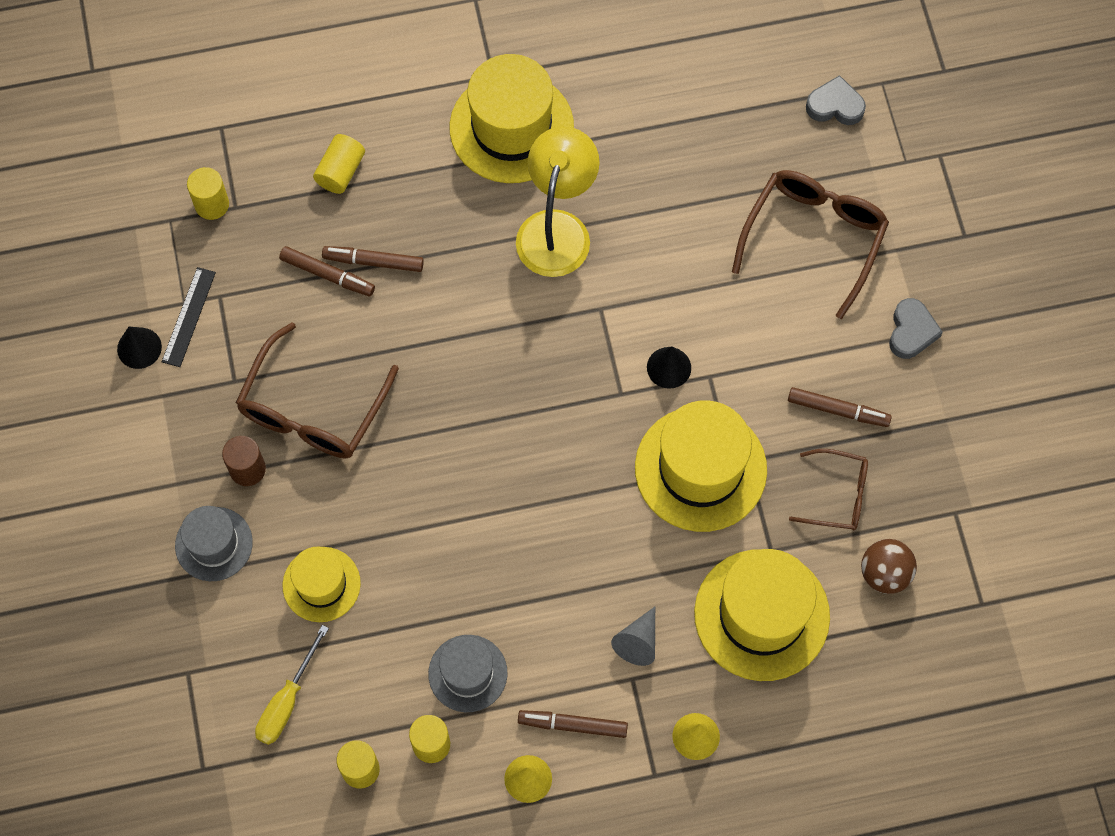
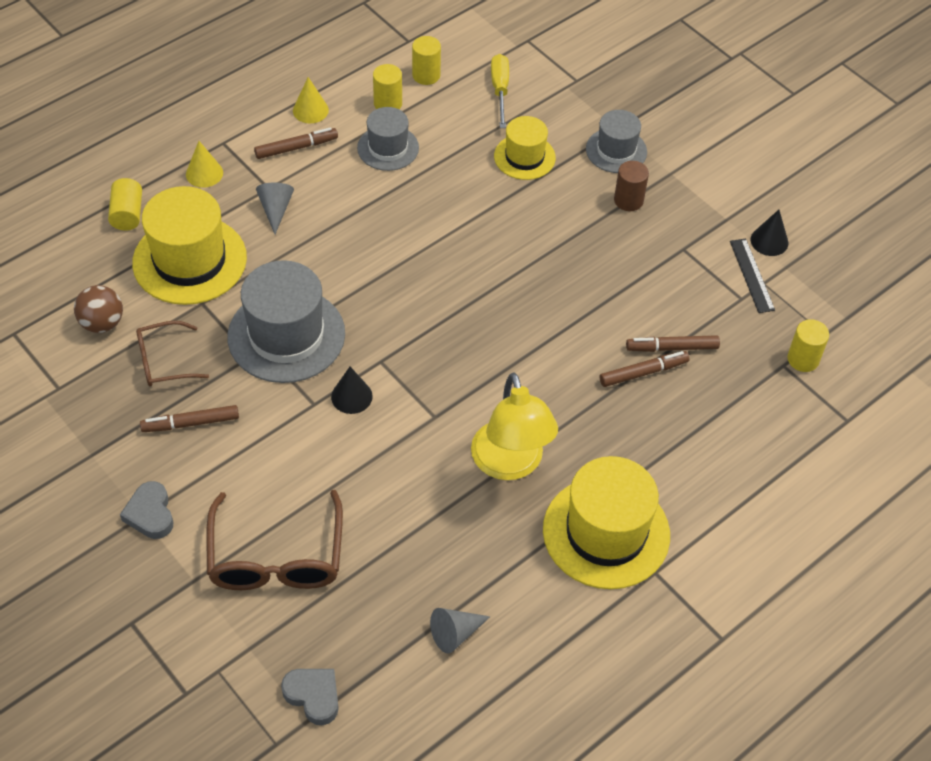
camera: 150 degrees right, 15 degrees down
(312, 409) = (611, 254): brown glasses -> none
(340, 171) = (723, 429): yellow cylinder -> yellow cylinder (127, 214)
(692, 102) = (455, 633): none -> grey cone
(700, 469) = (286, 335): yellow hat -> grey hat
(835, 105) = (313, 696): grey heart -> grey heart turned 120 degrees counterclockwise

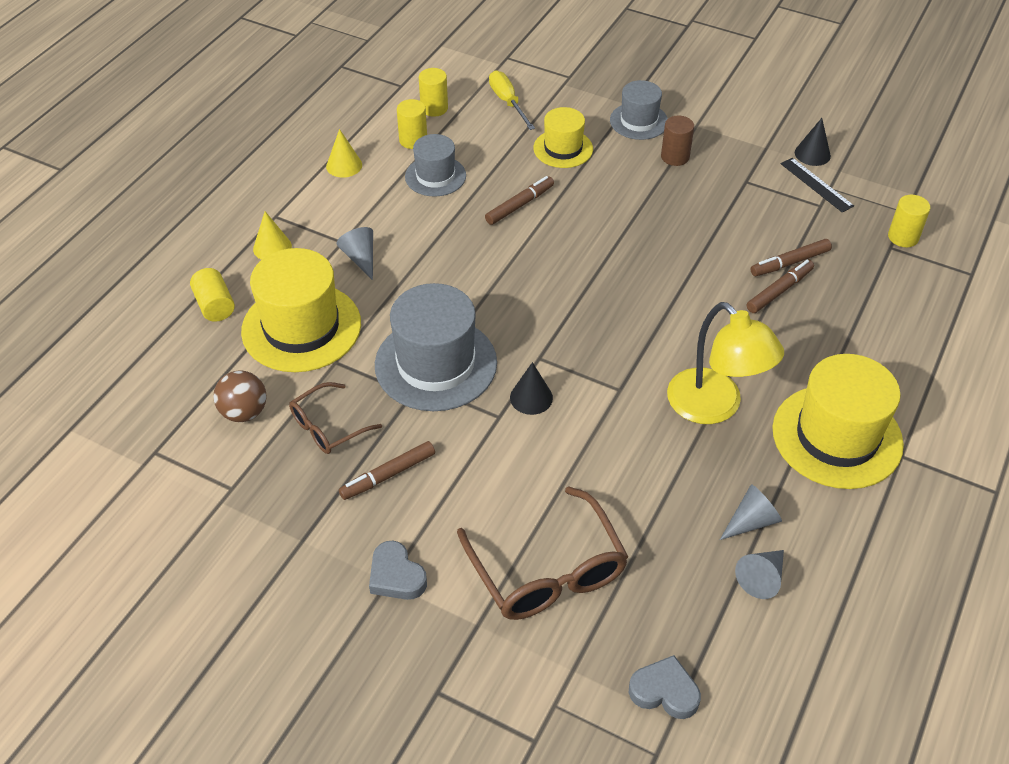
camera: 20 degrees left, 5 degrees down
(296, 148) = (349, 200): brown marker -> brown marker (519, 205)
(477, 580) = (751, 521): none -> grey cone

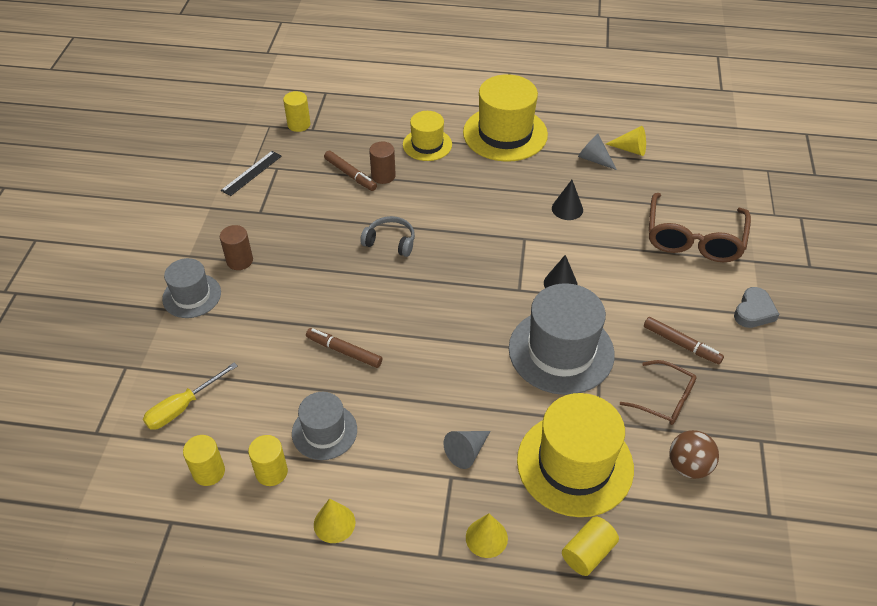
camera: 110 degrees left, 0 degrees up
(547, 571) = (693, 239): brown glasses -> brown glasses turned 150 degrees clockwise
(563, 148) = (250, 341): yellow hat -> yellow hat (427, 144)
(660, 271) = (390, 242): none -> grey headphones
(664, 691) = (730, 174): grey heart -> none
(714, 407) = (513, 189): yellow lamp -> none
(762, 578) = (630, 149): grey cone -> yellow cone
(779, 291) = (383, 176): brown marker -> brown cylinder
(812, 154) = (211, 180): black cone -> black cone (567, 209)

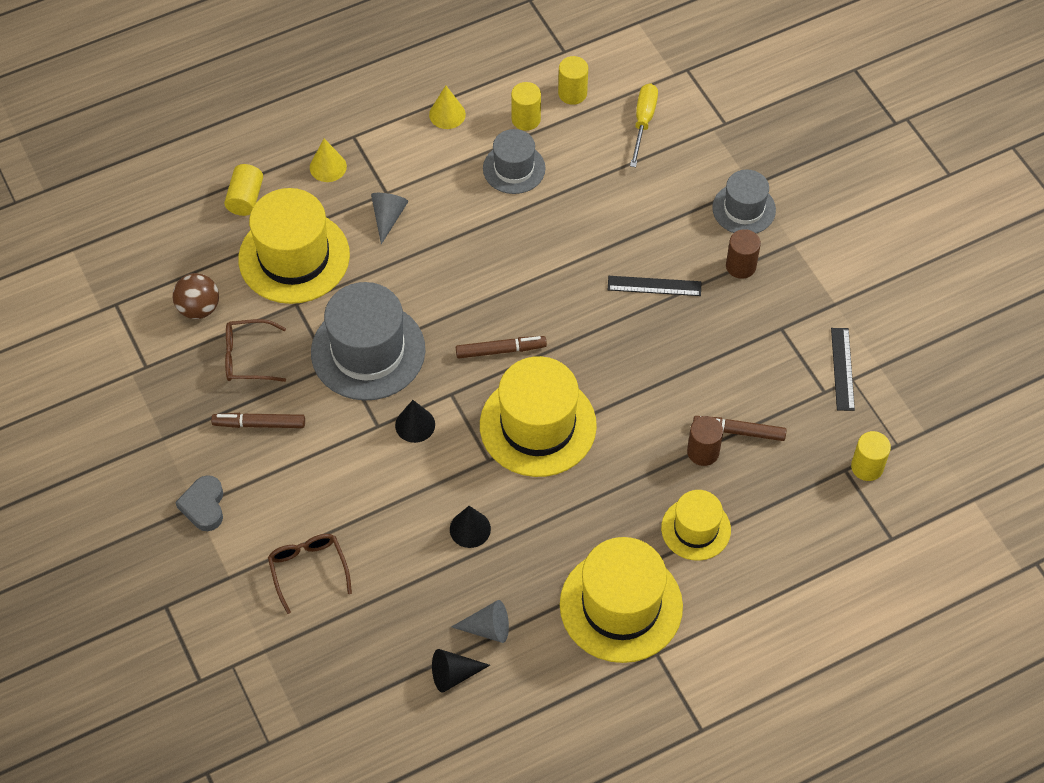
camera: 145 degrees right, 10 degrees up
(311, 280) = (654, 286): none -> black ruler
(344, 351) = (559, 239): brown marker -> brown marker (500, 350)
(390, 242) = (619, 373): grey headphones -> none
(474, 240) = (538, 425): none -> yellow hat
(630, 149) = (454, 674): yellow cone -> black cone
(693, 239) = (308, 569): brown glasses -> brown glasses, size x0.59

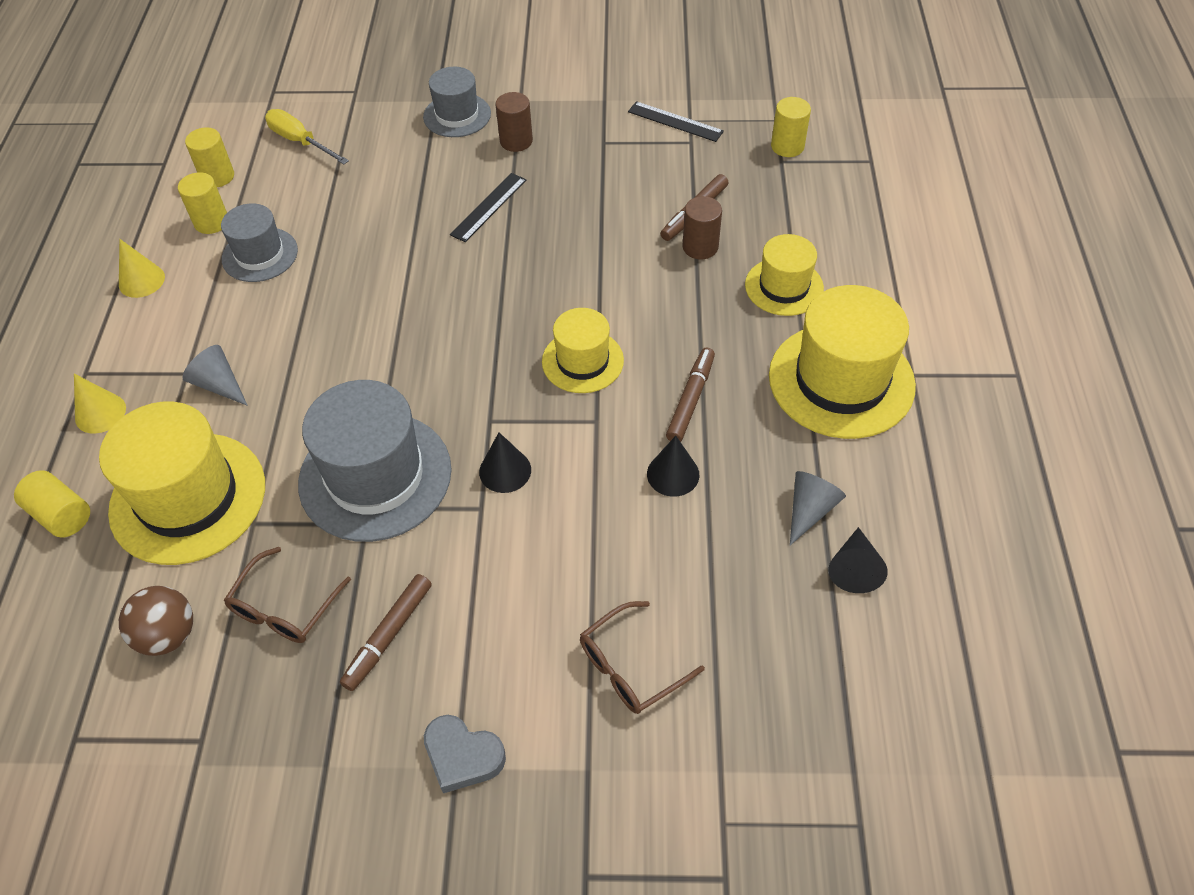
camera: 60 degrees left, 5 degrees down
(308, 569) = (630, 667): brown glasses -> brown glasses turned 45 degrees counterclockwise
(500, 350) = (468, 355): brown marker -> brown marker (690, 399)
(538, 425) = (582, 361): yellow hat -> yellow hat, size x0.58

